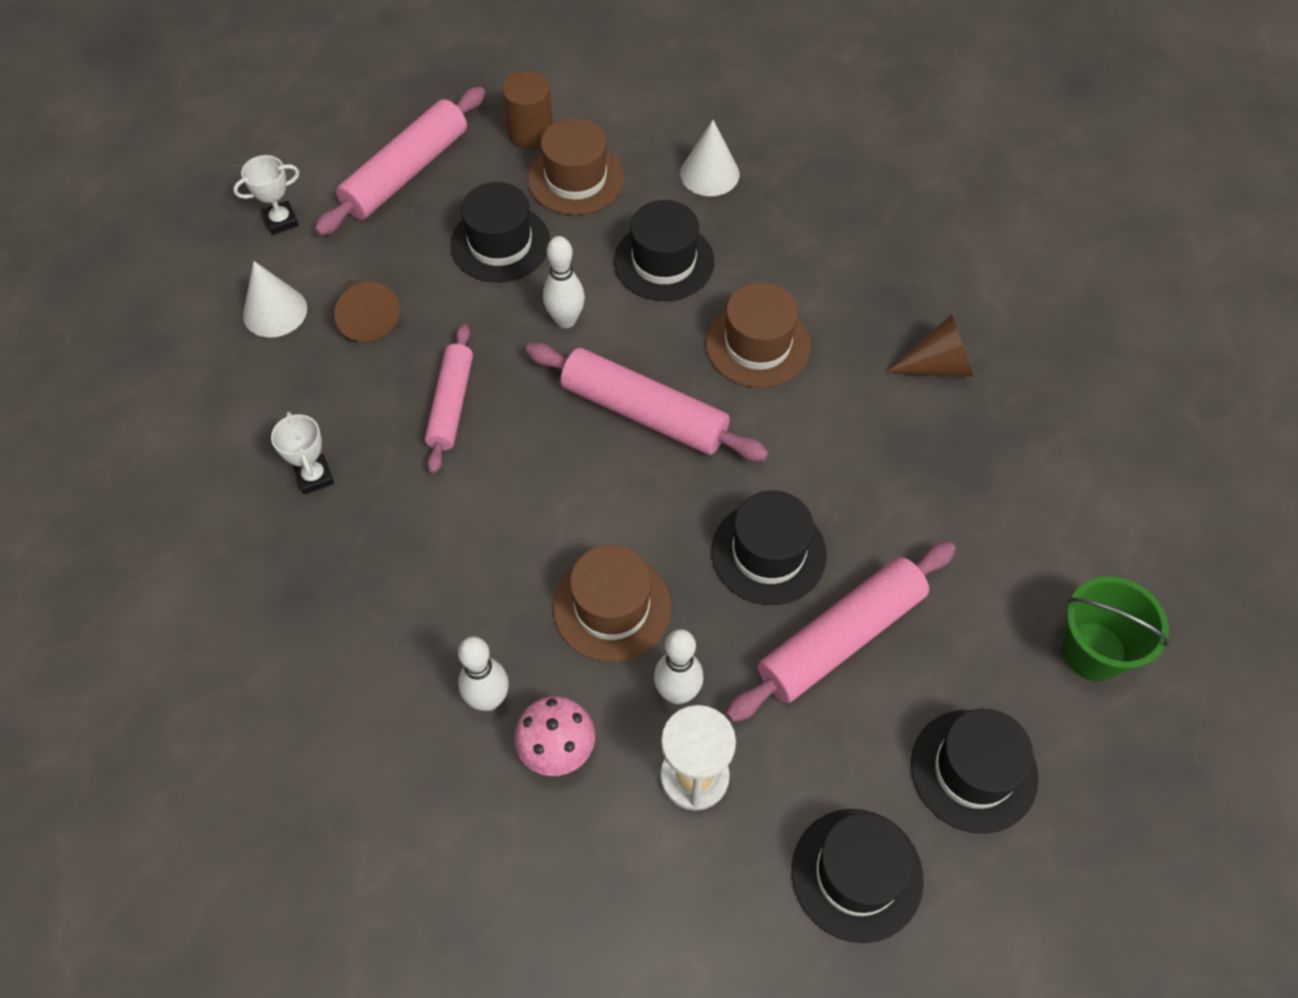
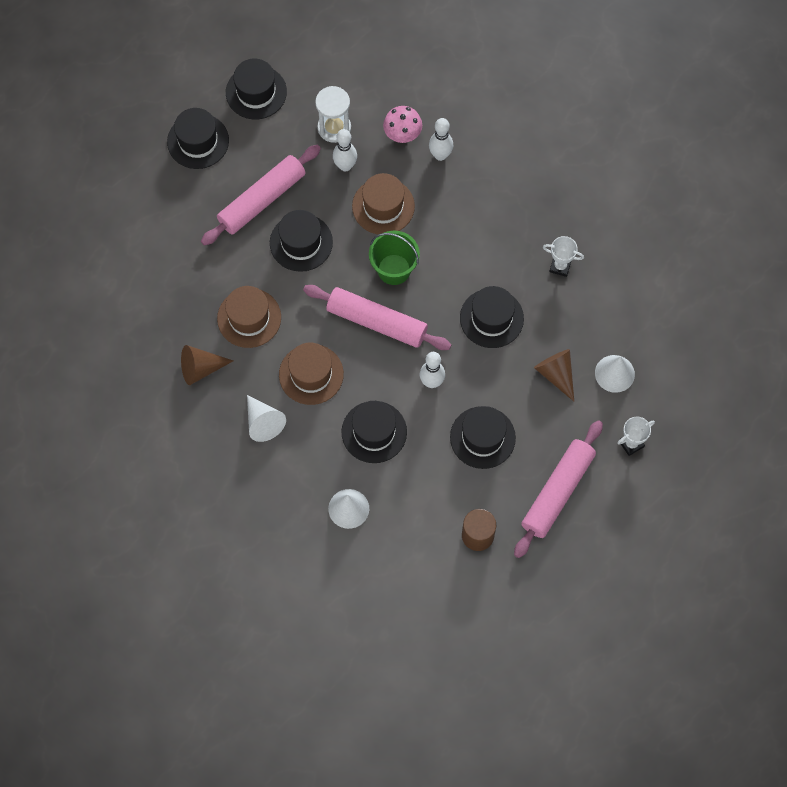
camera: 175 degrees right, 10 degrees up
(314, 477) = (560, 266): white trophy -> white trophy turned 45 degrees counterclockwise
(451, 404) = (491, 318): pink rolling pin -> black hat
(576, 179) = (440, 496): brown hat -> brown hat (249, 318)
(835, 285) = (263, 422): none -> white cone
(1093, 651) = (131, 203): green bucket -> green bucket (394, 269)

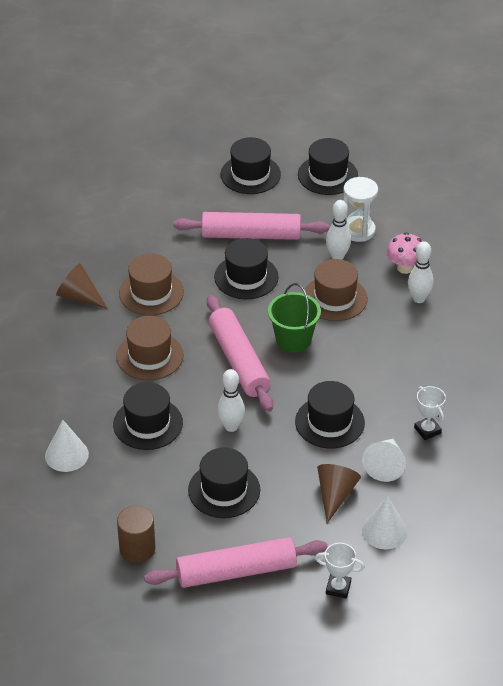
camera: 45 degrees right, 25 degrees down
(263, 422) = (78, 358): white cone -> white cone (385, 465)

